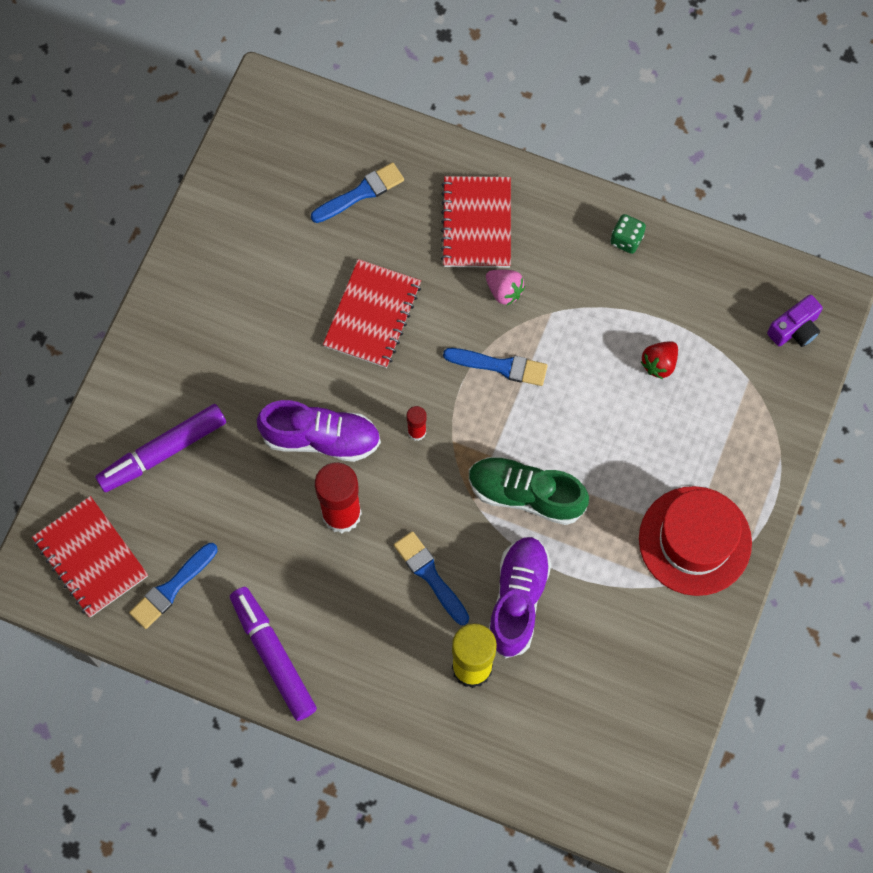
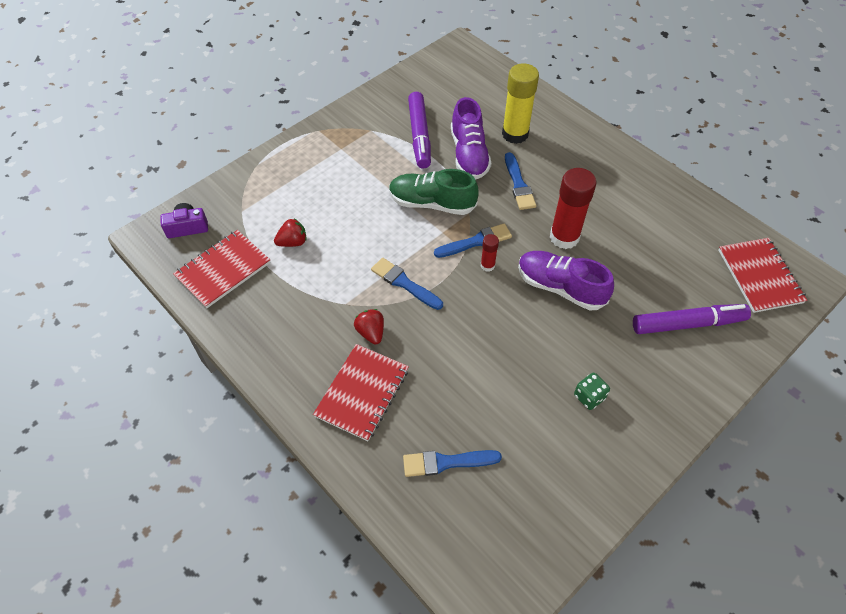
camera: 155 degrees left, 15 degrees down
(172, 588) = (701, 238): blue brush -> blue brush (476, 241)
(273, 655) = (640, 180): purple marker -> purple marker (419, 135)
(372, 315) = (483, 356): red notebook -> red notebook (223, 270)
(504, 291) = (371, 332): pink strawberry -> red strawberry
(518, 600) = (469, 154): purple shoe -> purple shoe turned 45 degrees counterclockwise
(526, 494) = (432, 203): green shoe -> green shoe turned 150 degrees clockwise
(626, 240) = (255, 331): green dice -> green dice (589, 397)
(695, 540) = (341, 144): red hat -> none

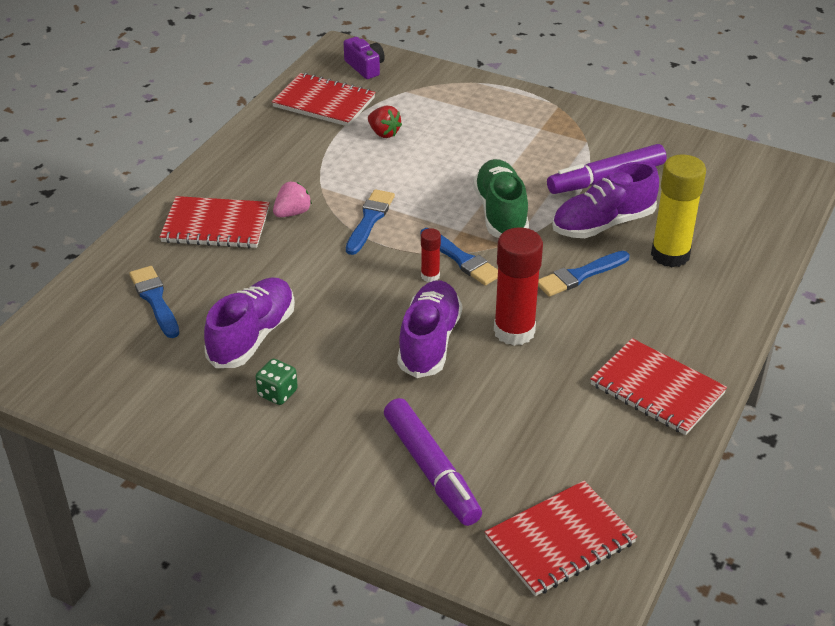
camera: 70 degrees right, 15 degrees down
(371, 332) = (292, 213): red strawberry -> pink strawberry
(518, 399) = (252, 336): none -> purple shoe
(640, 186) = (657, 389): none -> red notebook

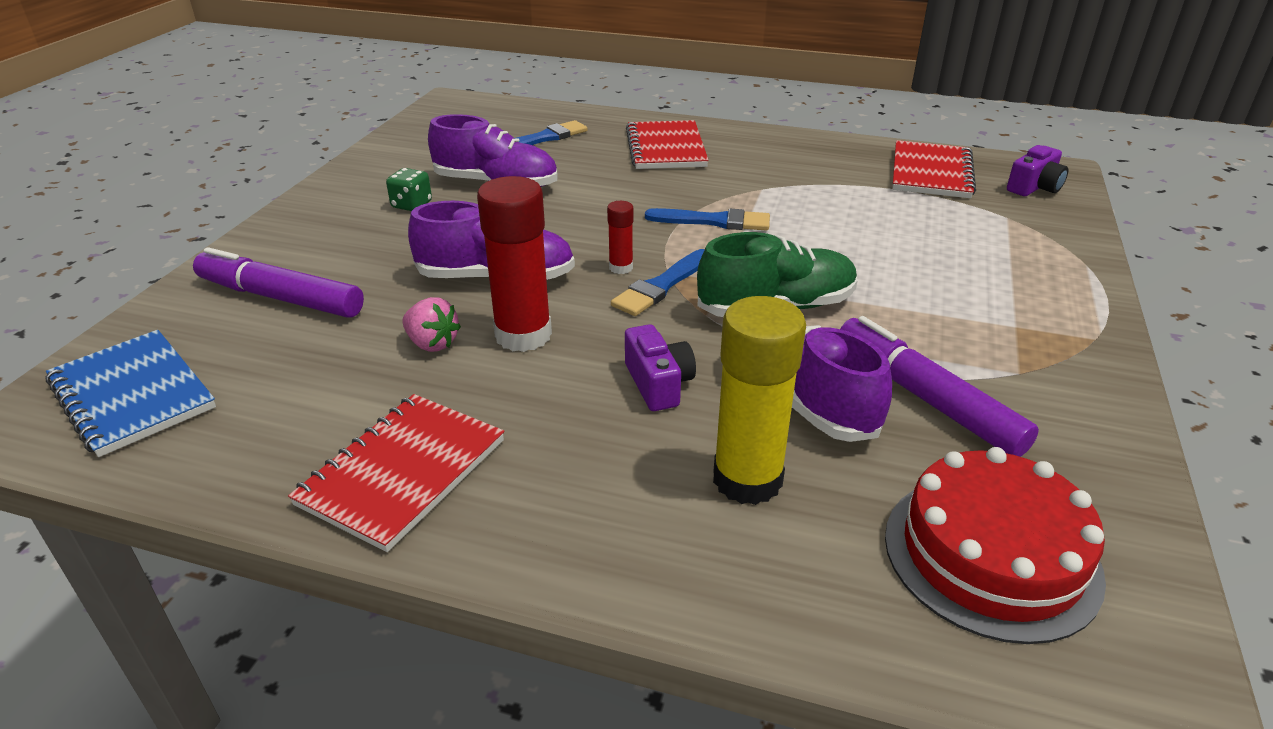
camera: 80 degrees right, 5 degrees down
(292, 213) = (705, 180): pink strawberry -> pink strawberry (432, 343)
(384, 133) = (898, 212): red strawberry -> none
(431, 470) = (280, 298): purple marker -> purple marker turned 60 degrees clockwise
(560, 540) = (132, 395): red notebook -> blue notebook
(580, 275) = (658, 384): blue brush -> purple camera
(725, 191) = (991, 555): none -> red cake

